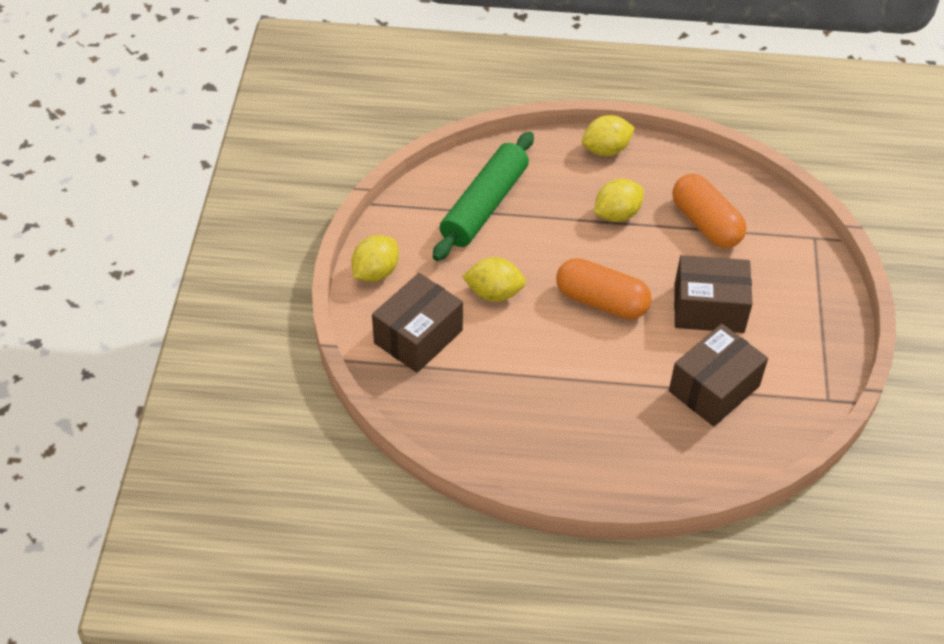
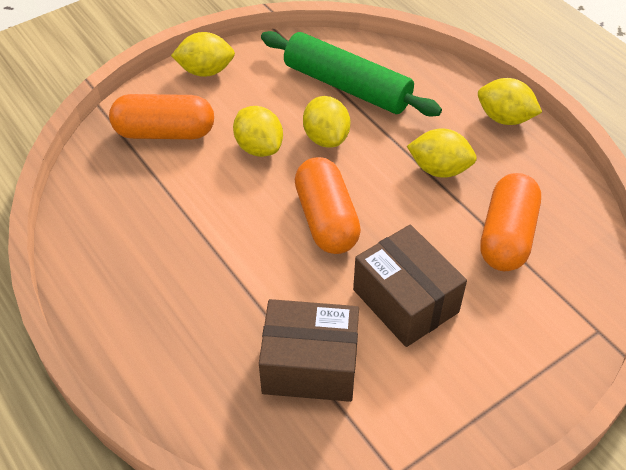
camera: 50 degrees right, 0 degrees up
(418, 337) = (164, 132): brown box -> orange capsule
(484, 205) = (347, 86): green rolling pin -> green rolling pin turned 45 degrees clockwise
(524, 251) = (326, 138): none -> yellow lemon

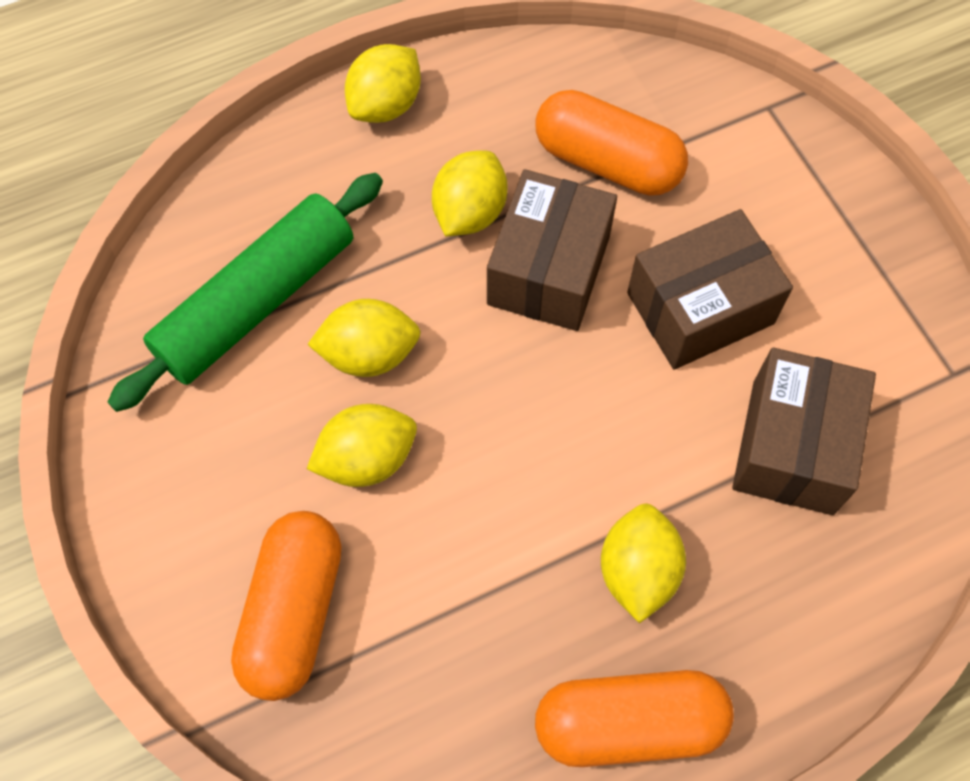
camera: 80 degrees left, 15 degrees up
(205, 71) = (150, 526): yellow lemon -> yellow lemon (637, 571)
(326, 219) = (539, 382): orange capsule -> orange capsule (629, 723)
(410, 214) = (548, 270): none -> brown box

